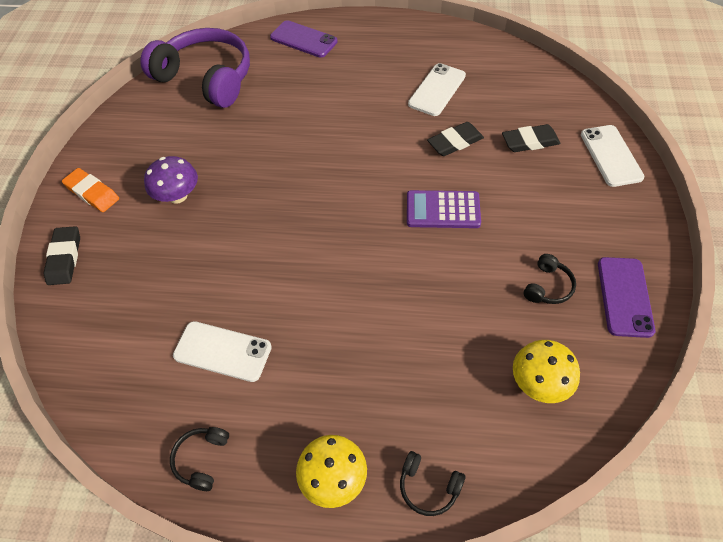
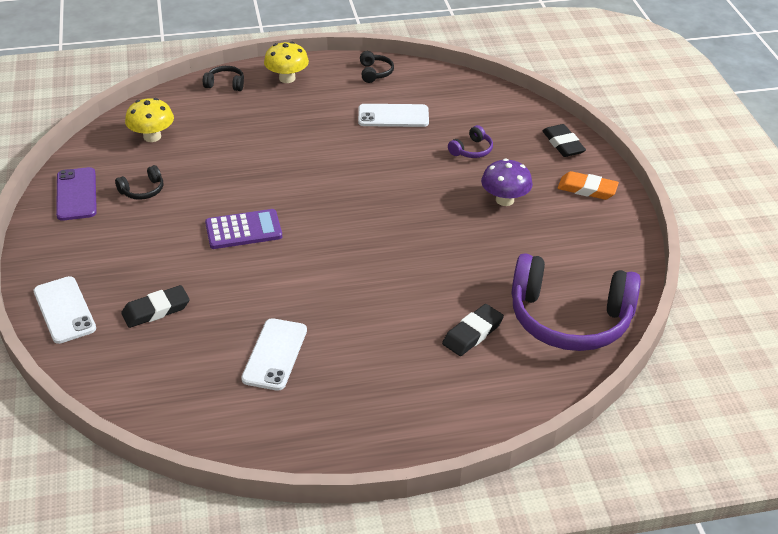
camera: 160 degrees right, 15 degrees down
(166, 270) = (472, 150): none -> purple headphones
(303, 39) = (480, 397): purple phone -> none
(455, 142) = (241, 295): black eraser -> black eraser (472, 333)
(548, 286) = (142, 190): black headphones -> black headphones turned 135 degrees counterclockwise

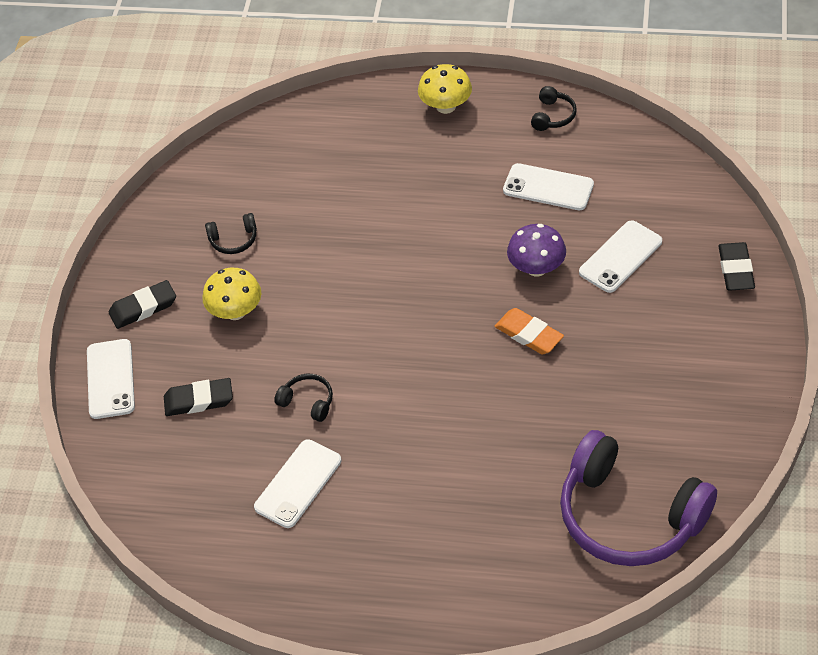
camera: 25 degrees right, 10 degrees up
(76, 194) = (165, 231): purple phone -> none
(152, 137) = (267, 166): yellow mushroom -> yellow mushroom (235, 311)
(225, 84) = (372, 102): black headphones -> black headphones (307, 402)
(243, 230) = (321, 317): purple calculator -> none
(472, 150) = (620, 257): purple headphones -> white phone
(472, 333) = (513, 509): black eraser -> black eraser (143, 308)
(504, 200) = (628, 337): purple mushroom -> purple mushroom (536, 268)
(587, 189) = (733, 343): orange eraser -> orange eraser (529, 334)

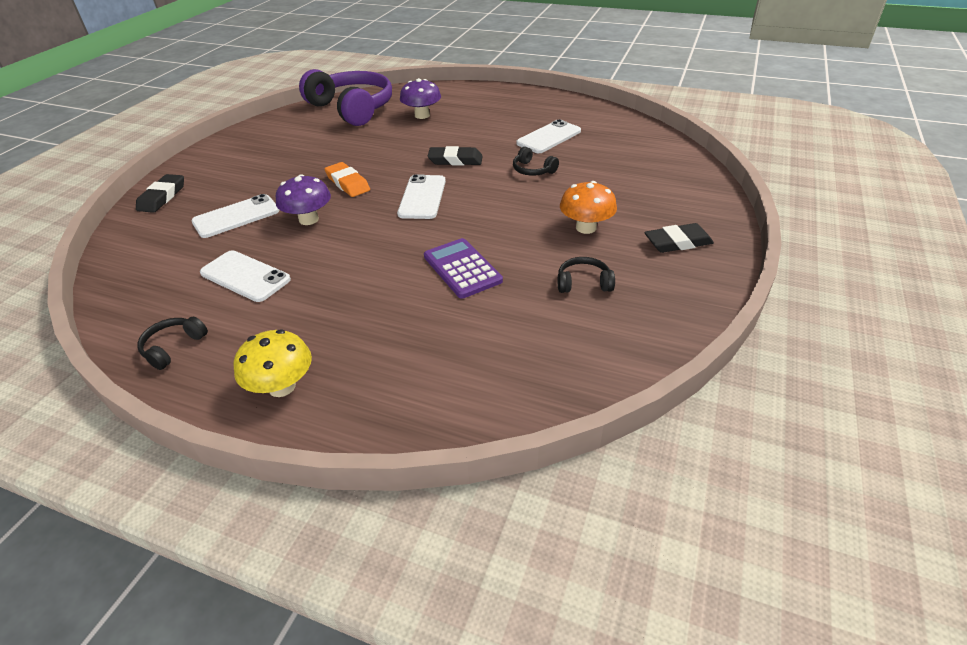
camera: 170 degrees left, 10 degrees down
(110, 379) = (699, 200): white phone -> white phone (422, 197)
(199, 400) = (620, 180): black eraser -> black eraser (455, 160)
(235, 311) = (586, 228): yellow mushroom -> orange mushroom
(348, 235) = (462, 268): none -> purple calculator
(505, 514) = (422, 115): none -> purple mushroom

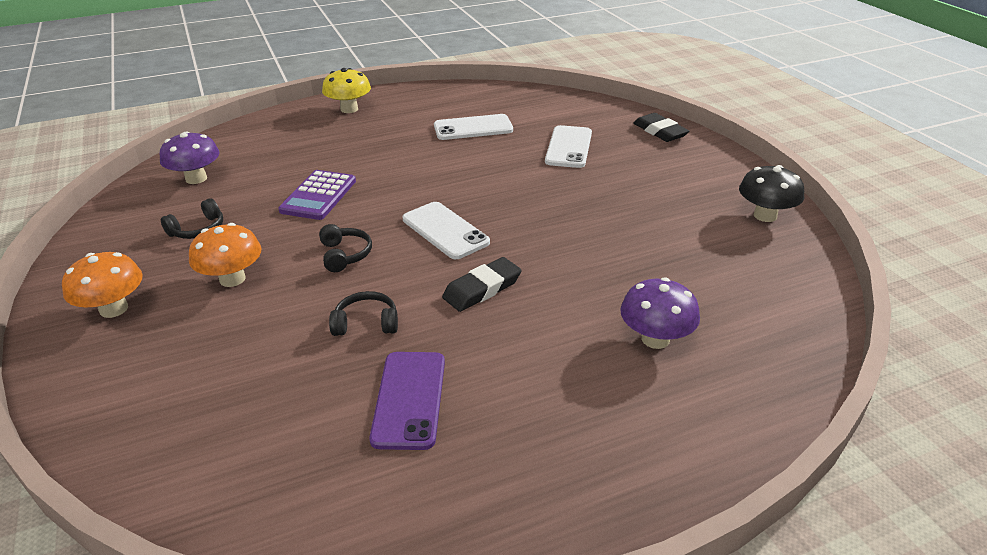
camera: 135 degrees right, 5 degrees down
(173, 347) = (441, 95): black headphones -> black headphones (345, 255)
(265, 130) = (765, 215): none -> black mushroom
(309, 219) = (508, 170): purple mushroom -> purple mushroom (196, 178)
(348, 183) = (543, 209): orange eraser -> none
(352, 109) = (764, 297): purple headphones -> none
(462, 268) = (318, 196): purple calculator -> purple calculator turned 90 degrees clockwise
(549, 137) = (409, 399): white phone -> purple phone
(677, 242) = (114, 309): black eraser -> orange mushroom

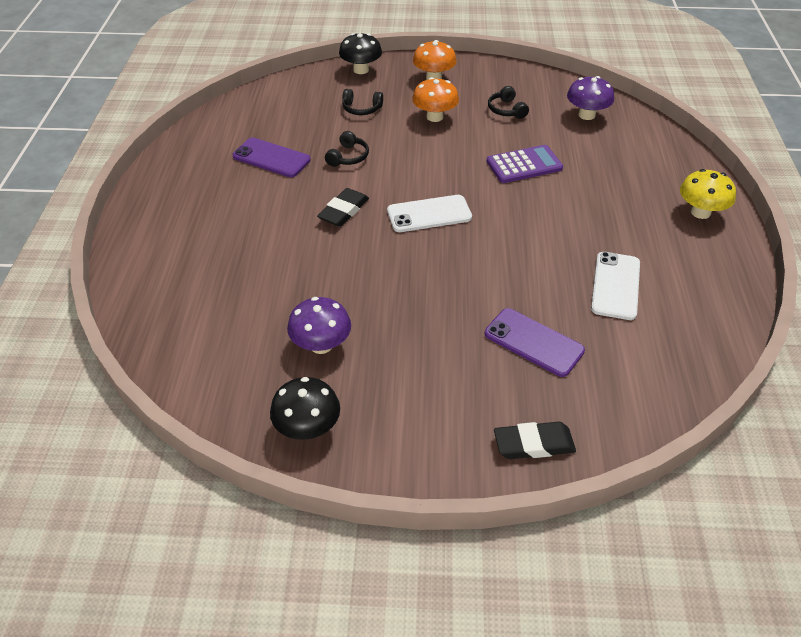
camera: 115 degrees right, 10 degrees up
(89, 398) = (361, 70): none -> black mushroom
(318, 196) = (524, 165): purple calculator -> purple calculator turned 120 degrees clockwise
(345, 255) = (430, 162): black headphones -> black headphones (361, 109)
(482, 289) = (343, 211): black eraser -> black eraser turned 45 degrees clockwise
(568, 147) = (533, 342): white phone -> purple phone
(655, 339) = (227, 269): purple mushroom -> purple mushroom (321, 345)

